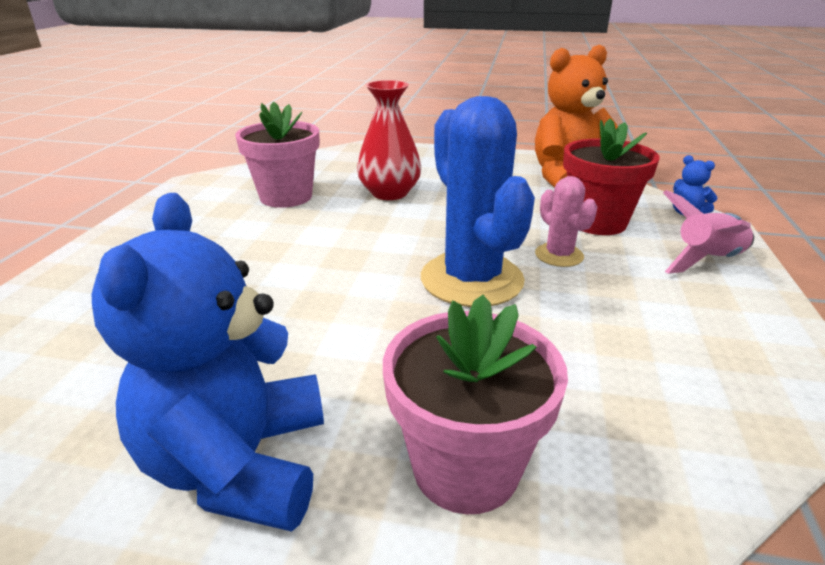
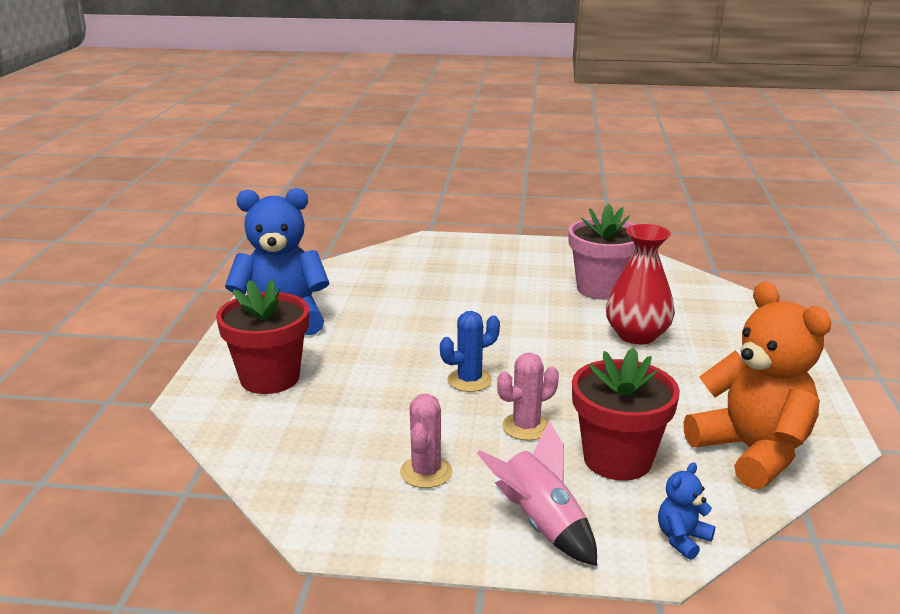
camera: 85 degrees right, 5 degrees down
(465, 467) = (270, 378): pink flower pot -> red flower pot
(471, 279) = (469, 380): blue cactus -> blue cactus, size x0.50
(663, 315) = (426, 472): none -> pink cactus

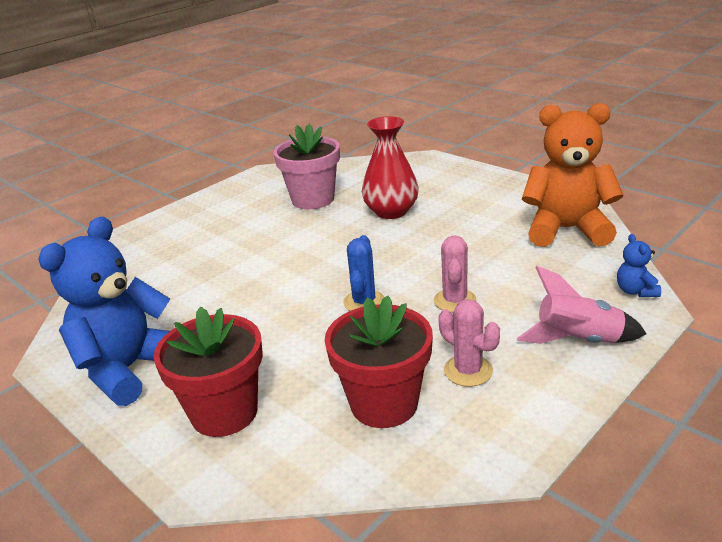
camera: 50 degrees left, 5 degrees up
(617, 459) = (530, 279): red flower pot -> red flower pot (384, 404)

